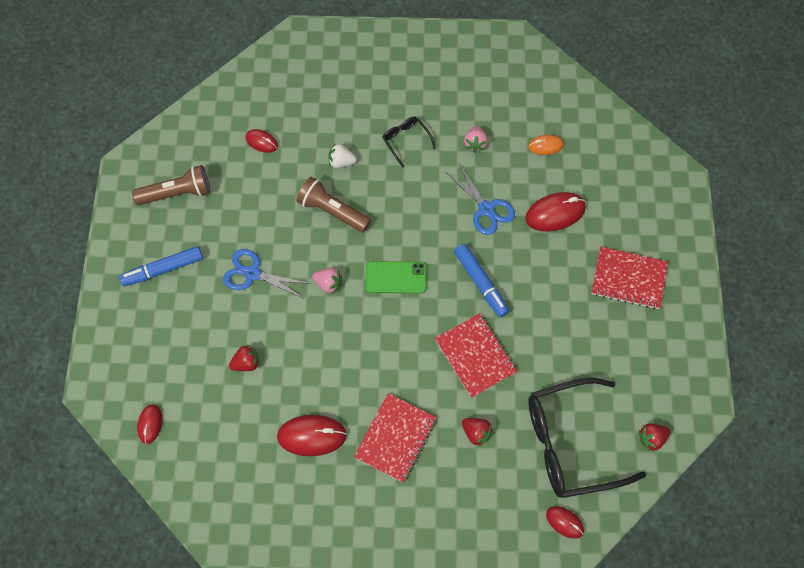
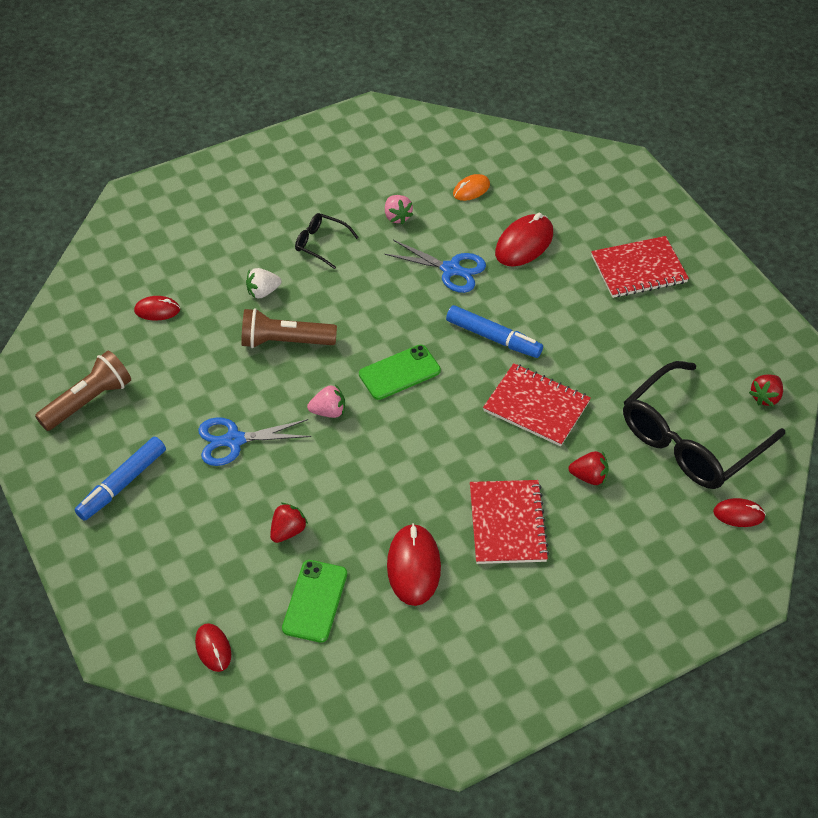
camera: 30 degrees left, 15 degrees down
(233, 425) = (315, 601): none -> green phone
(312, 436) = (413, 566): red mouse -> red mouse turned 60 degrees counterclockwise

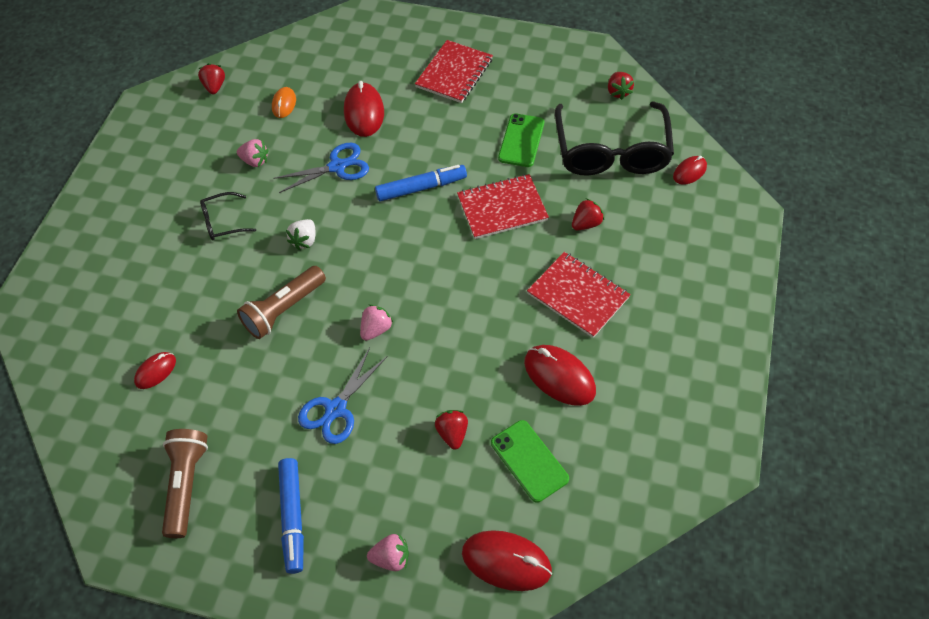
camera: 45 degrees left, 5 degrees up
(147, 570) = (391, 558): none -> pink strawberry
(213, 648) = (506, 561): red mouse -> red mouse, size x1.72
(263, 292) = (222, 290): white strawberry -> white strawberry (304, 240)
(399, 372) = (390, 262): green phone -> green phone (521, 140)
(437, 137) = (215, 87): none -> red strawberry

